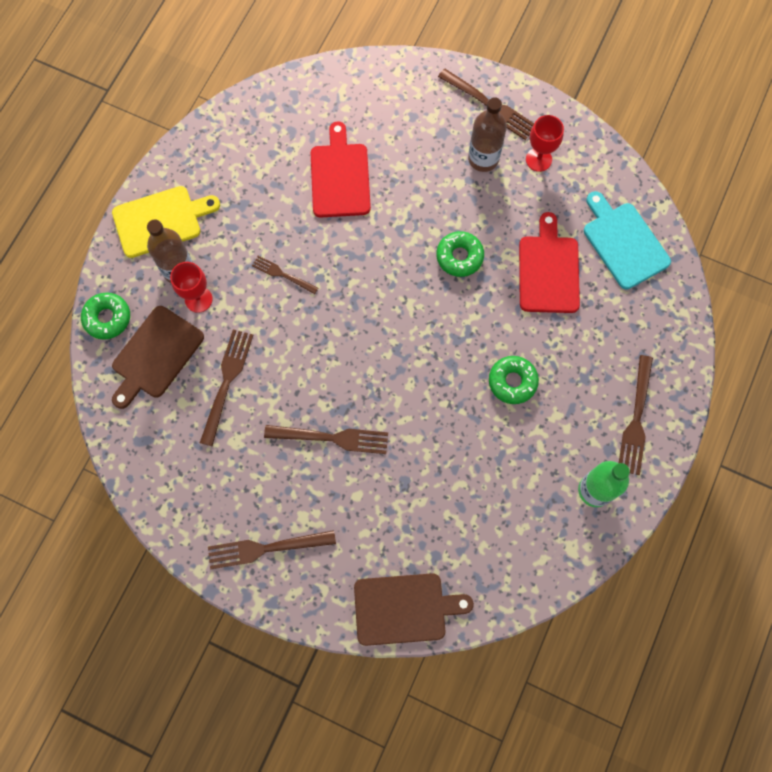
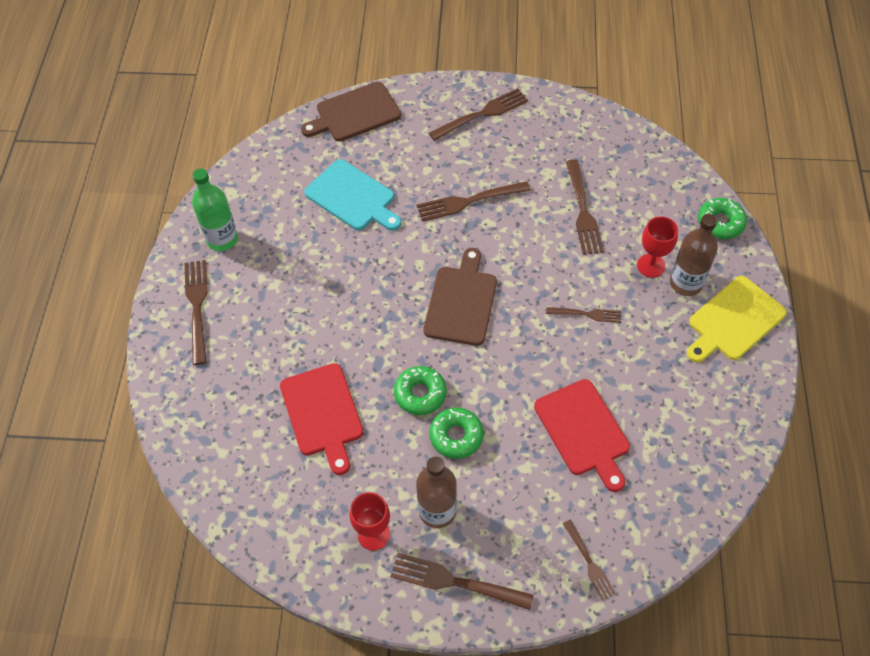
camera: 160 degrees right, 15 degrees down
(155, 355) = (658, 209): brown cutting board -> brown cutting board (461, 302)
(386, 84) = (589, 562): none -> brown fork
(512, 381) = (324, 298): green donut -> green donut (456, 436)
(624, 242) = (249, 472): turquoise cutting board -> turquoise cutting board (352, 197)

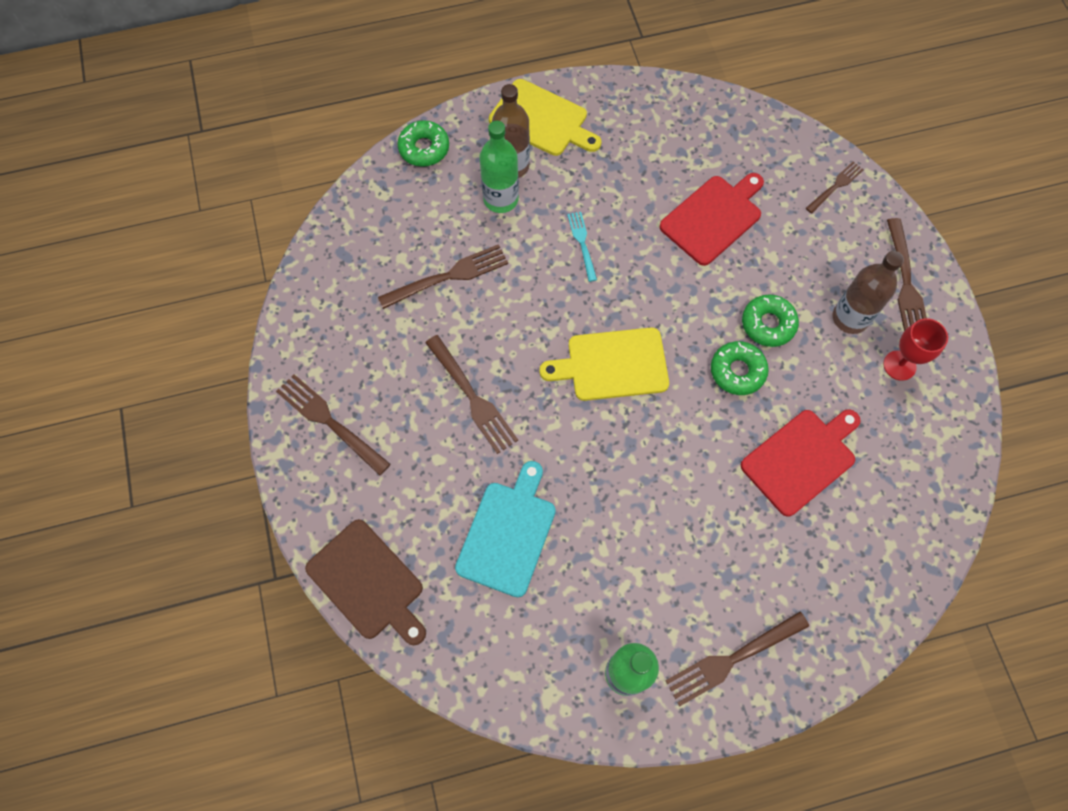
camera: 110 degrees left, 10 degrees up
(461, 302) = (612, 364): brown cutting board -> yellow cutting board
(586, 314) = (582, 243): brown fork -> turquoise fork
(651, 265) = (501, 199): red goblet -> green bottle

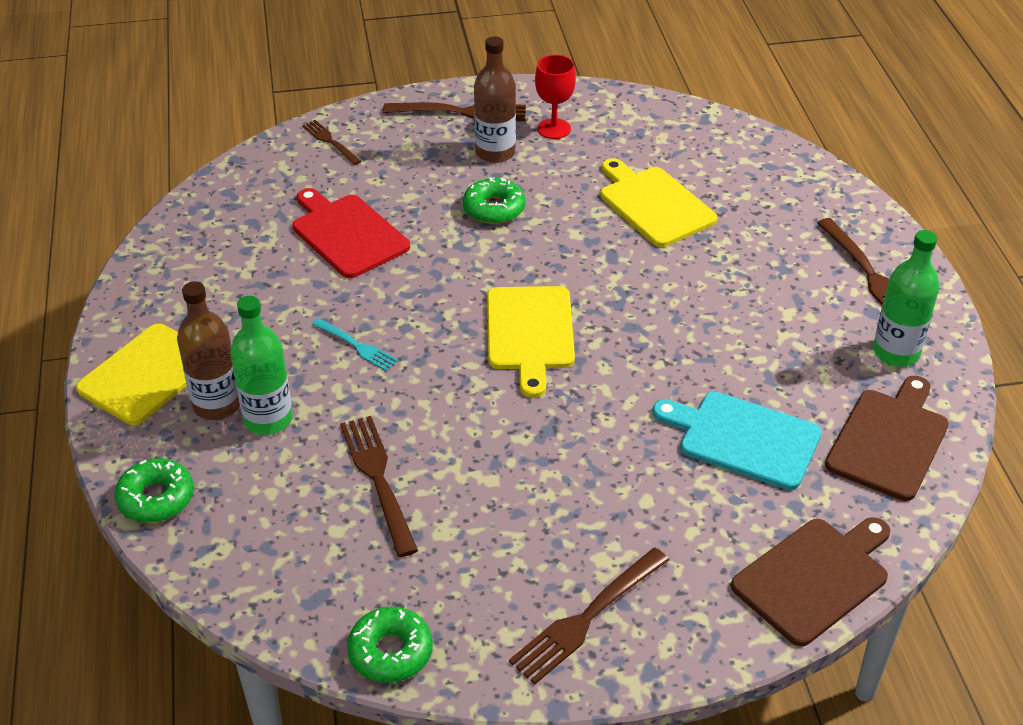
camera: 85 degrees left, 25 degrees down
(472, 397) = (561, 463): brown fork -> none
(515, 656) = (889, 440): none -> brown cutting board
(582, 243) = (356, 346): turquoise fork -> turquoise fork turned 135 degrees counterclockwise
(737, 371) = (549, 237): green donut -> green donut (390, 652)
(801, 459) = (654, 204): red cutting board -> yellow cutting board

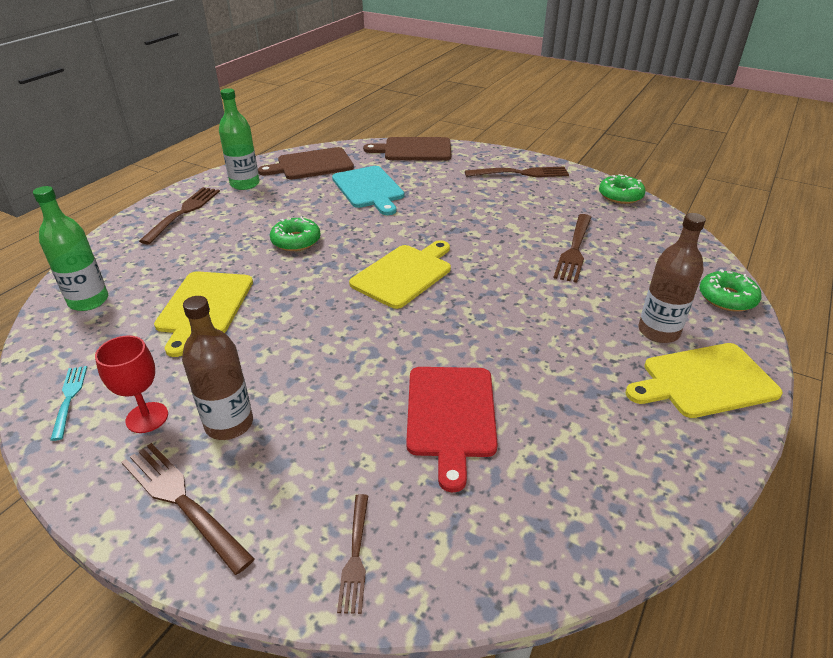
camera: 140 degrees left, 5 degrees down
(268, 419) = (624, 306): green bottle -> green bottle (88, 301)
(356, 346) = (526, 321): turquoise fork -> turquoise fork (69, 398)
(494, 209) = (309, 368): green donut -> green donut (296, 241)

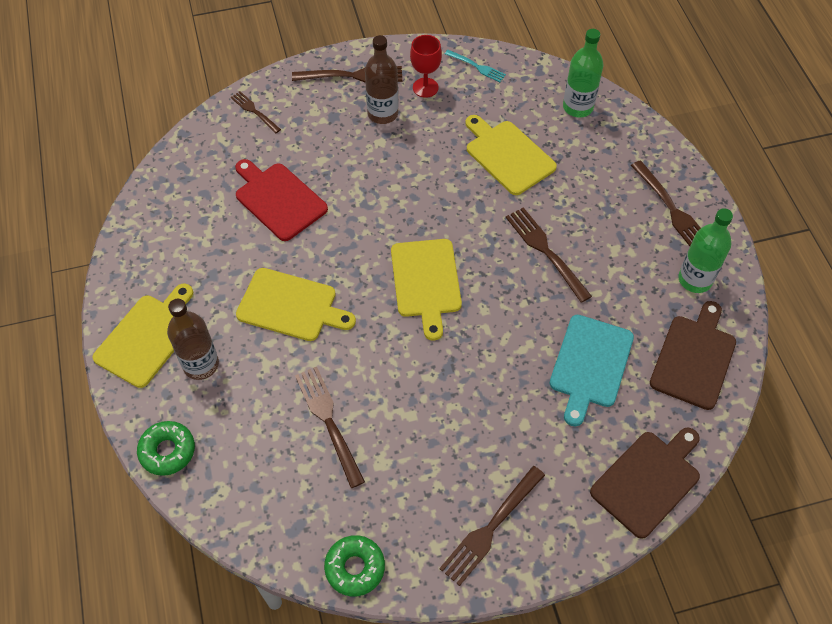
camera: 135 degrees right, 20 degrees up
(296, 241) = (546, 251): green donut -> brown fork
(369, 189) = (590, 365): turquoise cutting board -> turquoise cutting board turned 90 degrees counterclockwise
(535, 323) = (291, 306): none -> yellow cutting board

